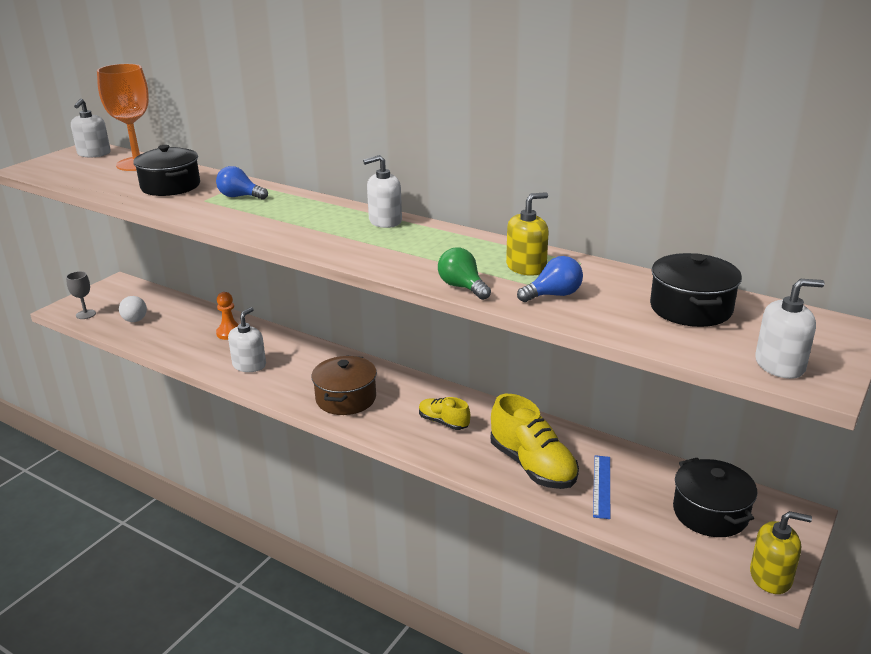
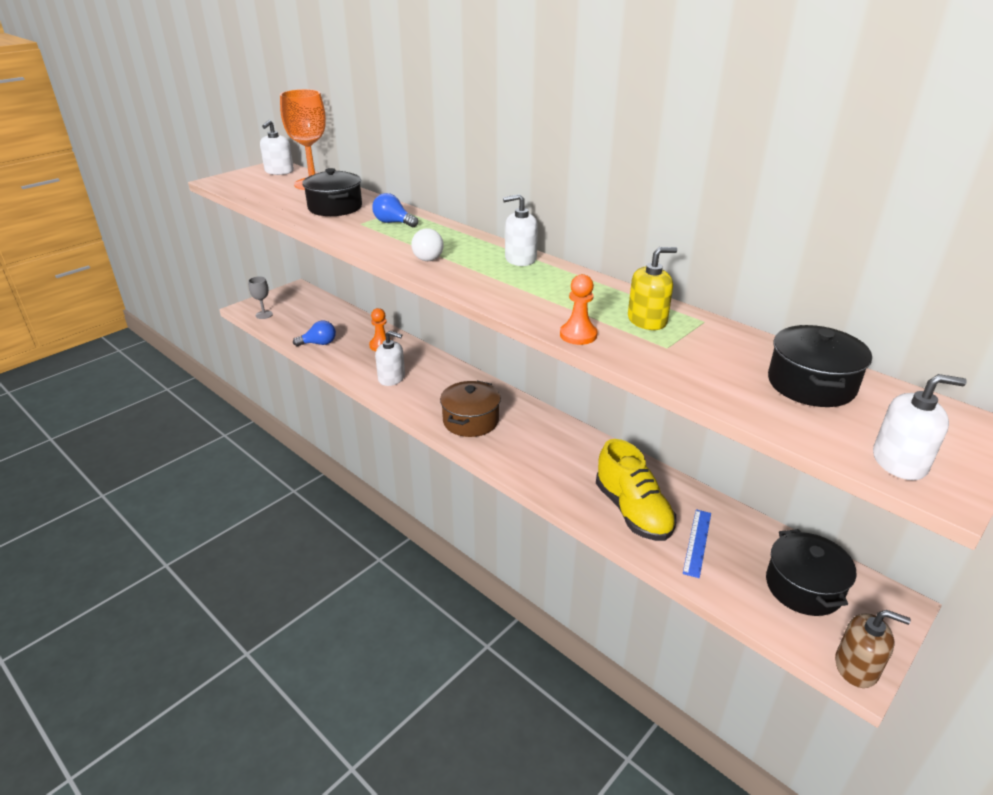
camera: 10 degrees right, 5 degrees up
(135, 317) = (304, 322): white light bulb -> white light bulb (428, 257)
(249, 365) = (391, 378): white soap dispenser -> white soap dispenser turned 75 degrees clockwise
(443, 422) = (556, 456): yellow shoe -> none
(462, 287) = (578, 335): green light bulb -> orange pawn
(553, 295) = (668, 353): blue light bulb -> blue light bulb (319, 343)
(770, 577) = (856, 667): yellow soap dispenser -> brown soap dispenser

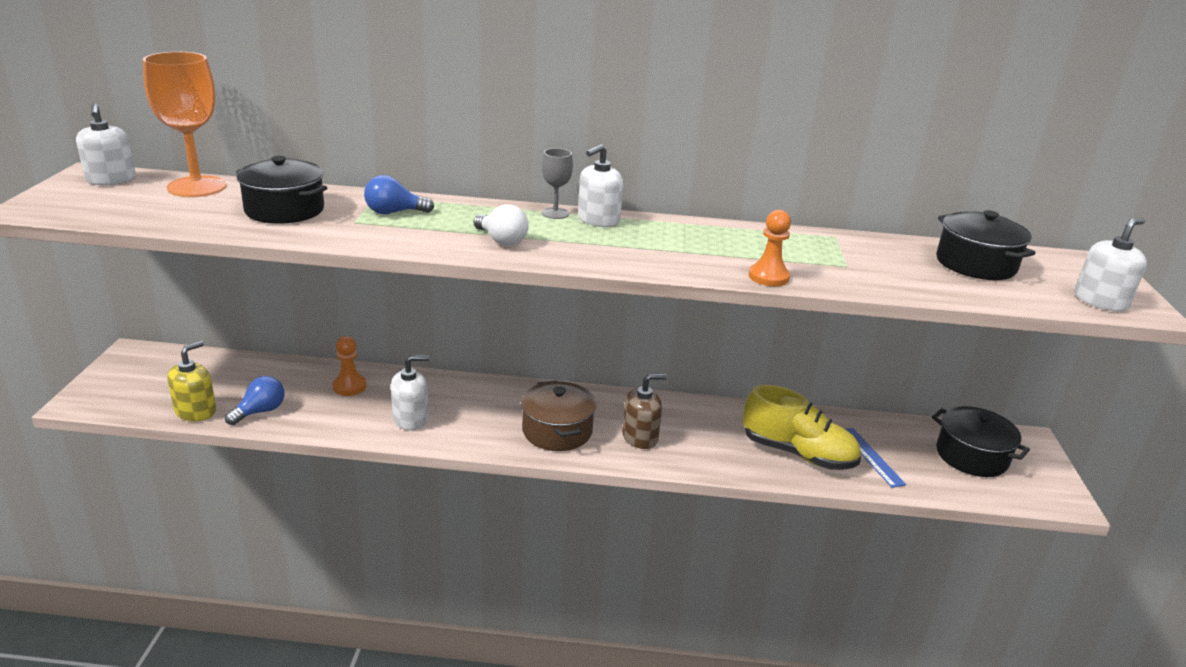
camera: 40 degrees left, 5 degrees down
(264, 315) = (124, 401): grey goblet -> grey goblet (555, 213)
(647, 320) = (796, 248): yellow soap dispenser -> yellow soap dispenser (196, 411)
(856, 667) = (1061, 498): brown soap dispenser -> brown soap dispenser (640, 437)

